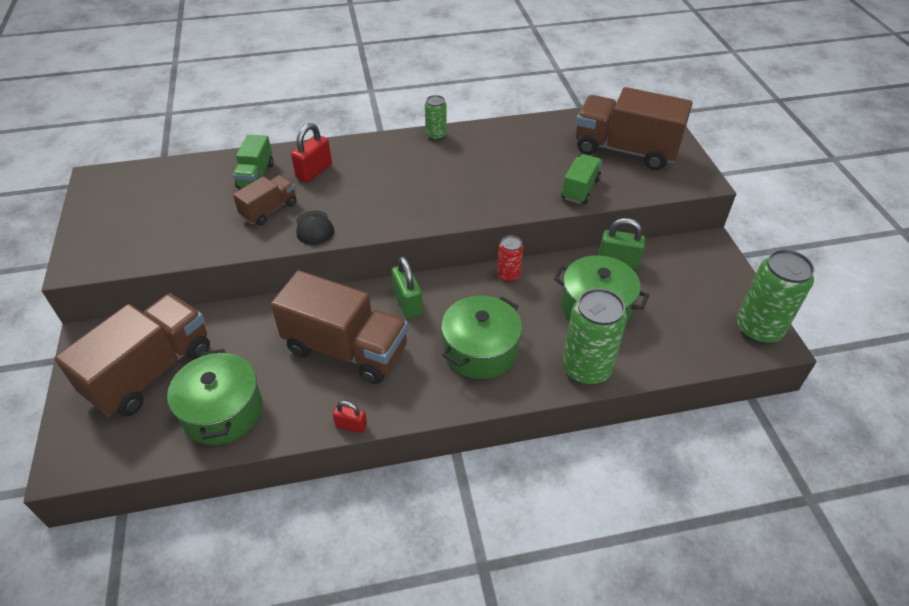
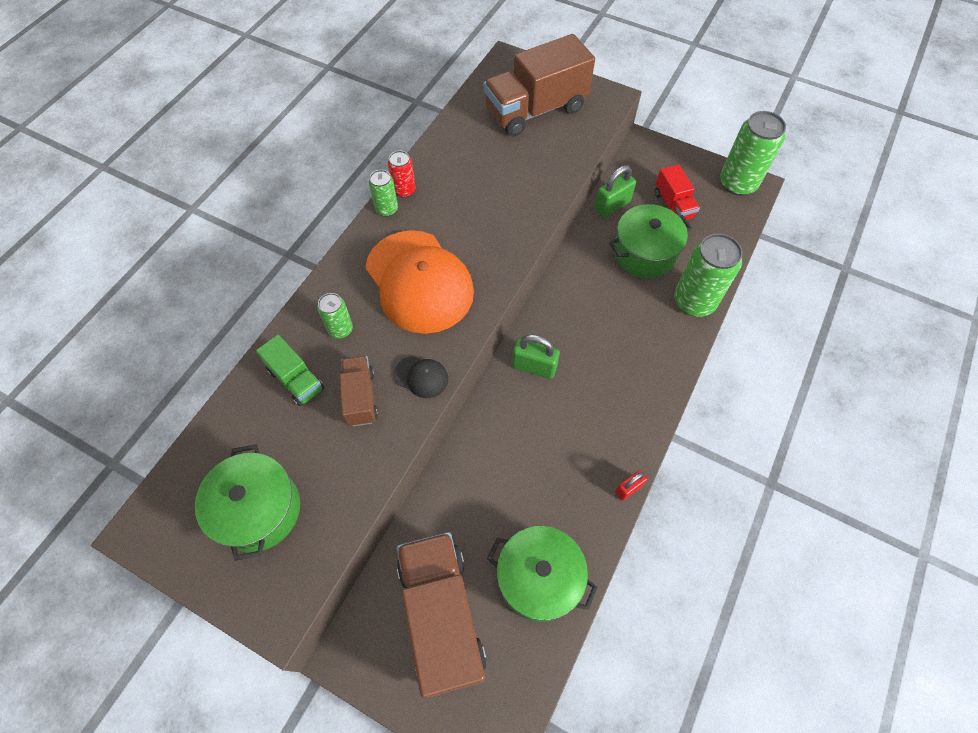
camera: 50 degrees left, 15 degrees up
(314, 171) = (340, 329): red padlock -> green can
(346, 349) = (546, 442): brown truck -> none
(393, 183) = (419, 281): none -> orange cap
(480, 350) = (625, 353): green pot -> green pot (258, 510)
(508, 275) = (565, 280): red can -> red can (404, 190)
(580, 189) = (552, 169): green truck -> none
(672, 298) = (673, 205): none -> red truck

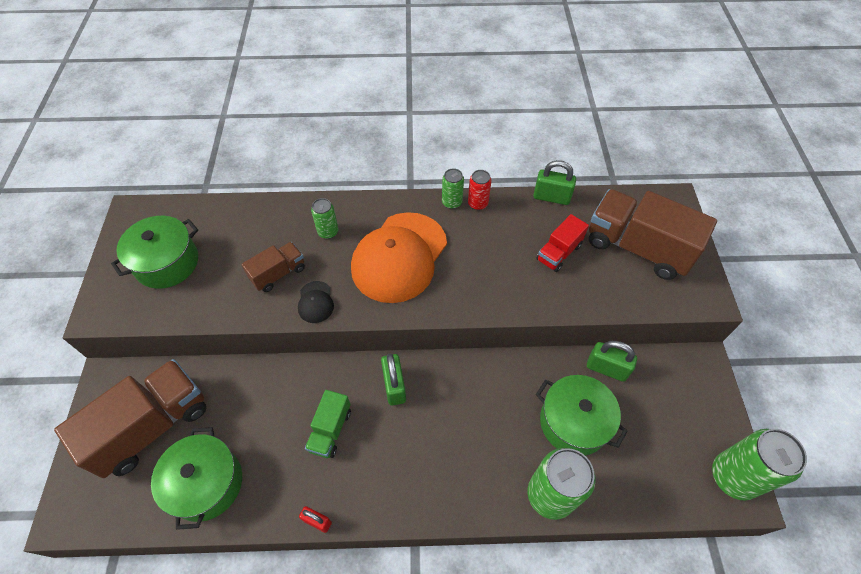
camera: 60 degrees right, 5 degrees down
(296, 379) = (273, 229): green truck -> green truck (330, 430)
(440, 135) = (551, 197): none -> green padlock
(673, 205) = (651, 423): red truck -> red truck (559, 253)

